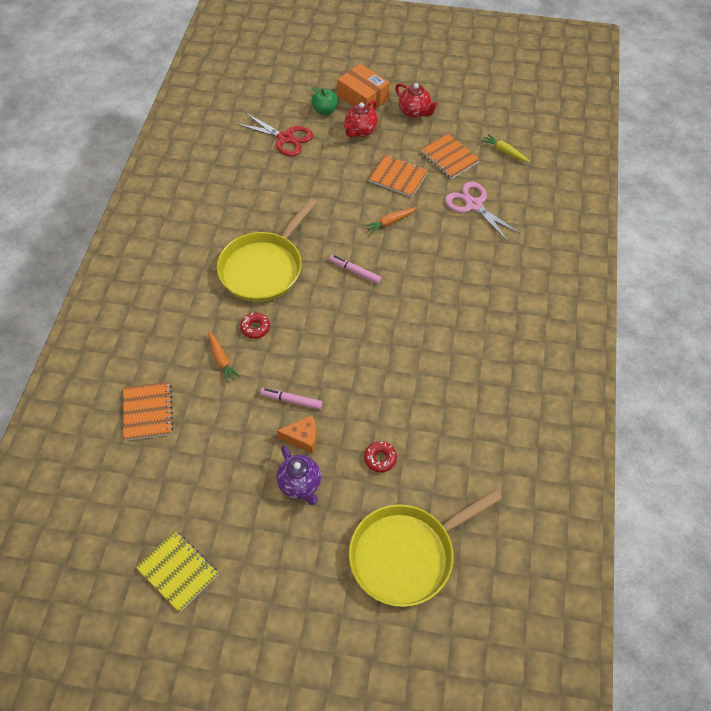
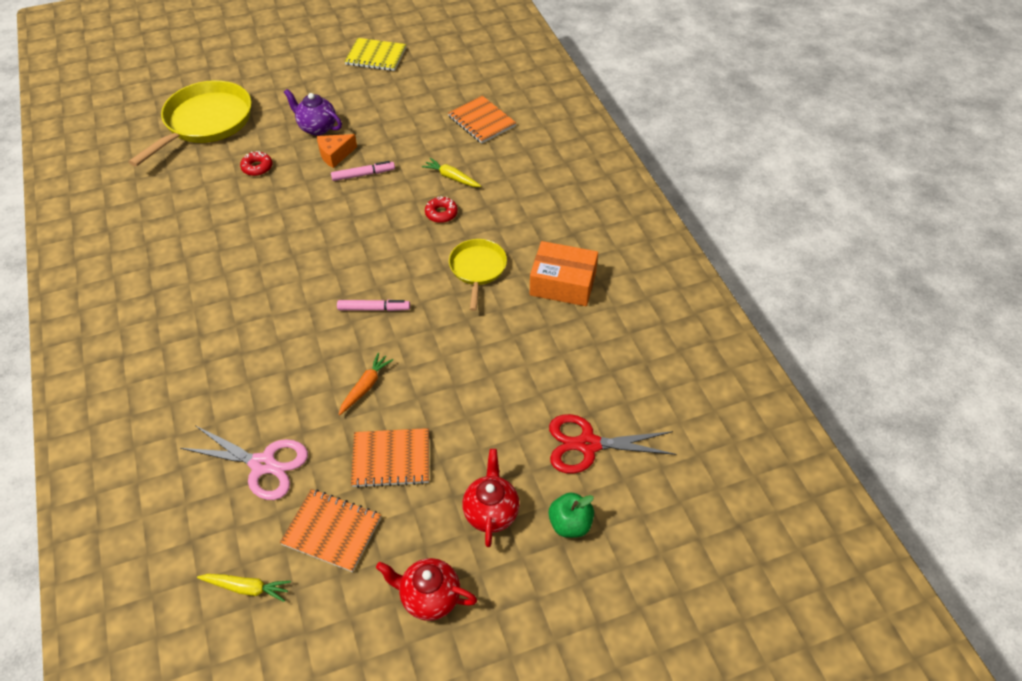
camera: 150 degrees right, 5 degrees down
(221, 360) = (451, 177): orange carrot -> yellow carrot
(264, 268) = (477, 269): yellow pan -> yellow pan, size x0.57
(363, 97) = (530, 584): orange box -> orange box (563, 283)

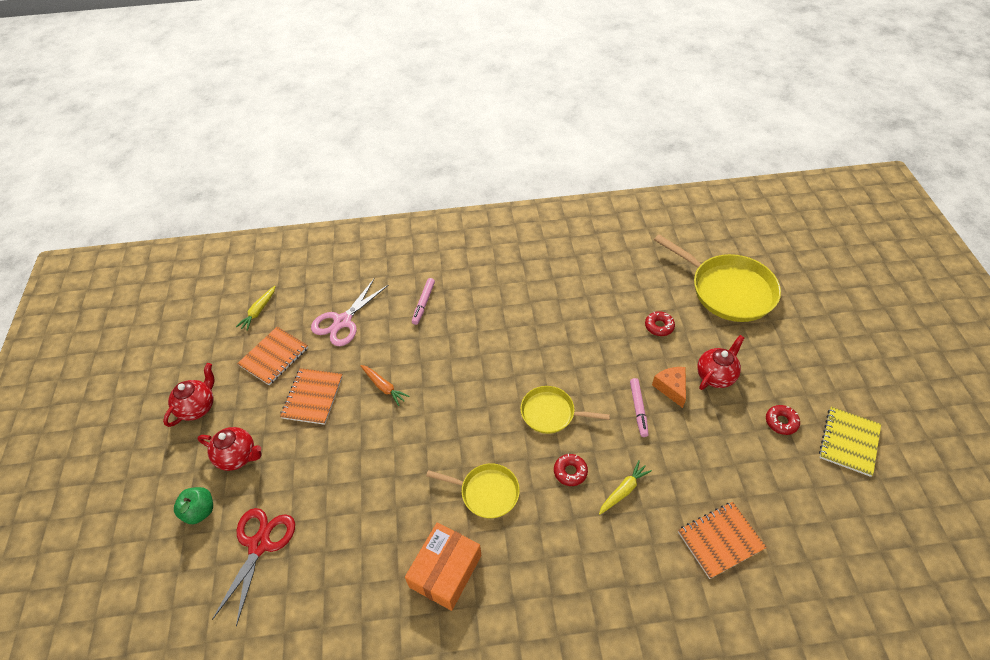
camera: 105 degrees right, 0 degrees up
(317, 128) = (715, 376): purple teapot -> red teapot
(362, 90) = (781, 422): none -> red donut
(373, 308) = (462, 400): pink marker -> pink marker (423, 303)
(378, 235) = (550, 413): none -> yellow pan

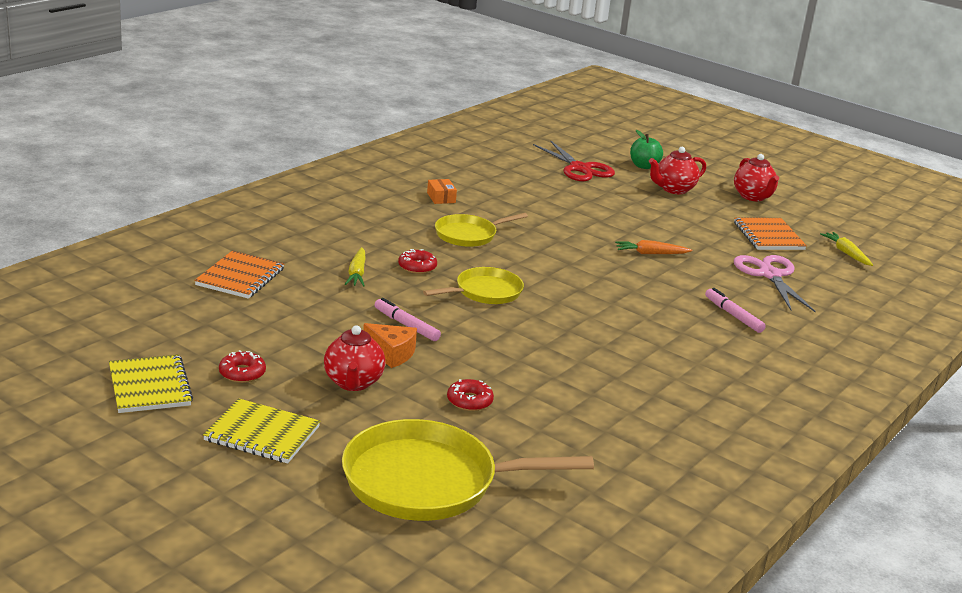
camera: 130 degrees right, 25 degrees down
(312, 397) = (690, 229): orange notebook -> none
(445, 571) = (441, 198): orange box -> orange box, size x0.48
(796, 365) = (262, 434): none -> yellow notebook

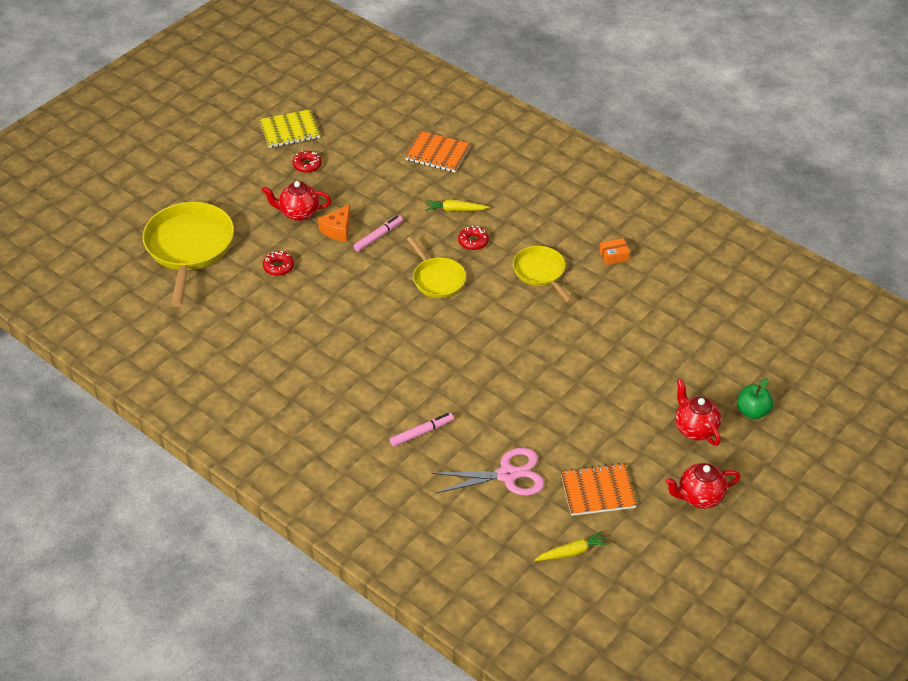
camera: 95 degrees right, 20 degrees up
(262, 434) = (239, 178): yellow notebook -> none
(580, 168) = (723, 358): red scissors -> none
(650, 253) = (533, 391): orange carrot -> none

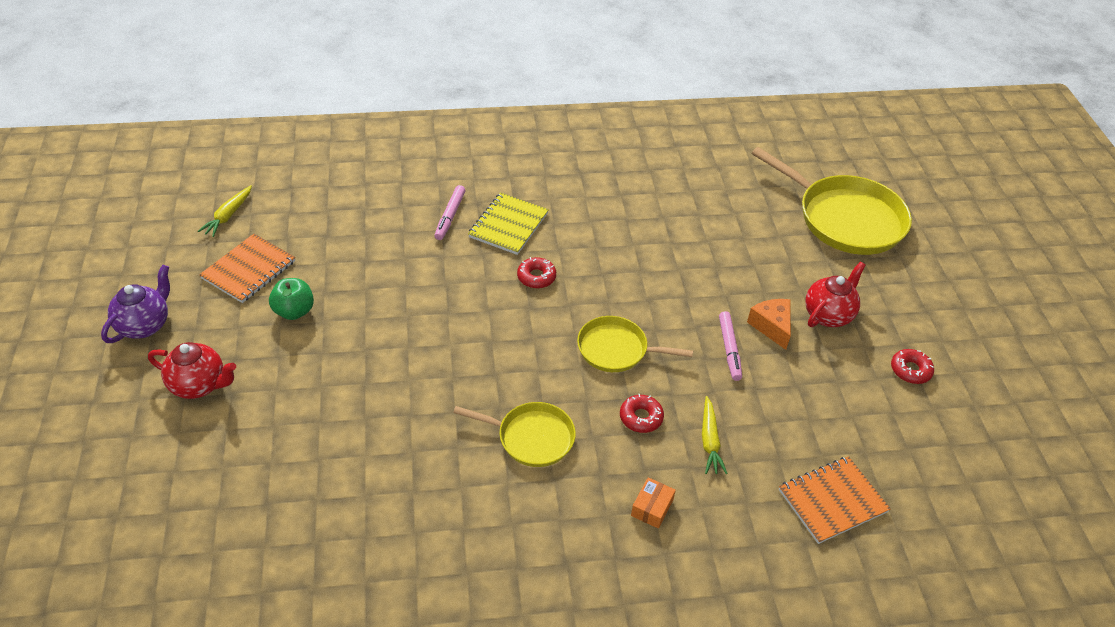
camera: 130 degrees right, 0 degrees up
(278, 267) = (756, 256): red donut -> red donut (536, 277)
(289, 130) = (995, 395): yellow notebook -> yellow notebook (508, 225)
(455, 210) = (709, 441): yellow carrot -> yellow carrot turned 135 degrees clockwise
(507, 475) = (342, 233): pink scissors -> none
(614, 256) = (477, 526): orange box -> orange box (652, 508)
(699, 497) = (145, 325): red teapot -> purple teapot
(752, 411) = (147, 448): green apple -> green apple (294, 311)

